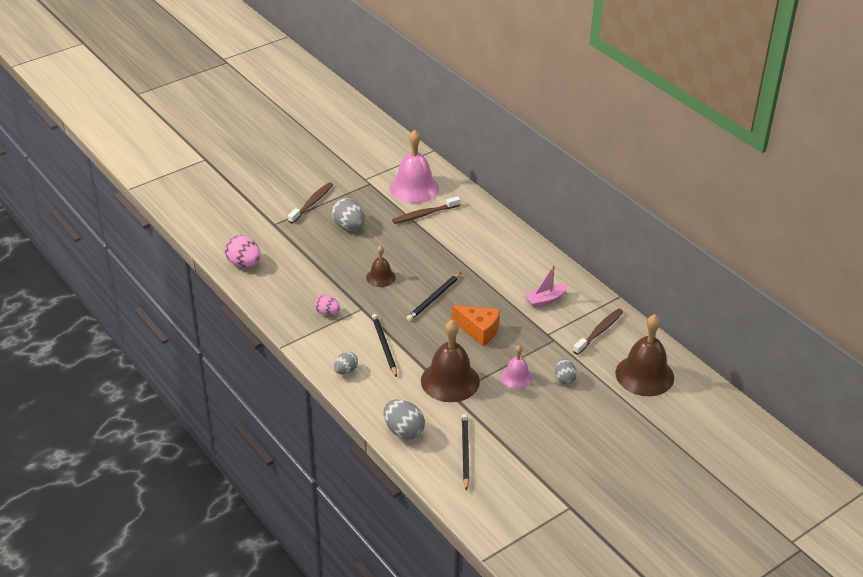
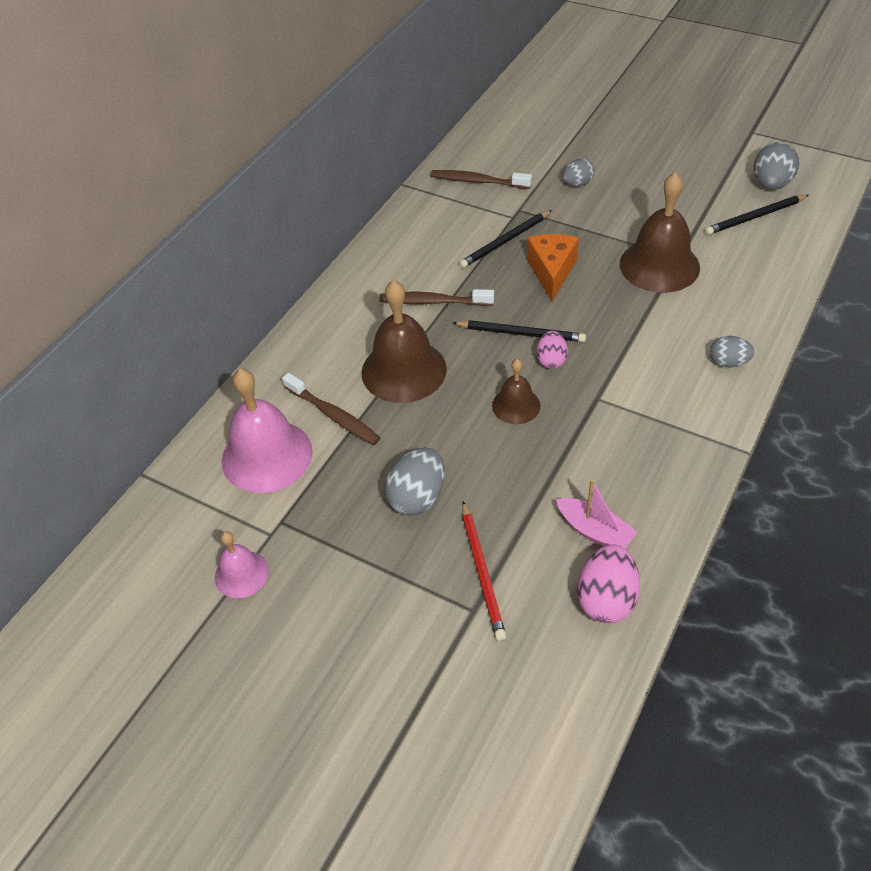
camera: 110 degrees left, 10 degrees up
(290, 232) = (482, 572): none -> red pencil
(312, 203) = (382, 580): brown toothbrush -> brown toothbrush (434, 302)
(327, 312) = (636, 432): pink egg -> pink egg (551, 360)
(384, 346) = (651, 345): black pencil -> black pencil (505, 241)
(403, 431) = (773, 272): grey egg -> grey egg (771, 184)
(516, 377) = (606, 217): pink bell -> pink bell (241, 574)
(545, 300) = (451, 236): pink boat -> pink boat (594, 531)
(644, 375) = (524, 135): brown bell -> brown bell (404, 370)

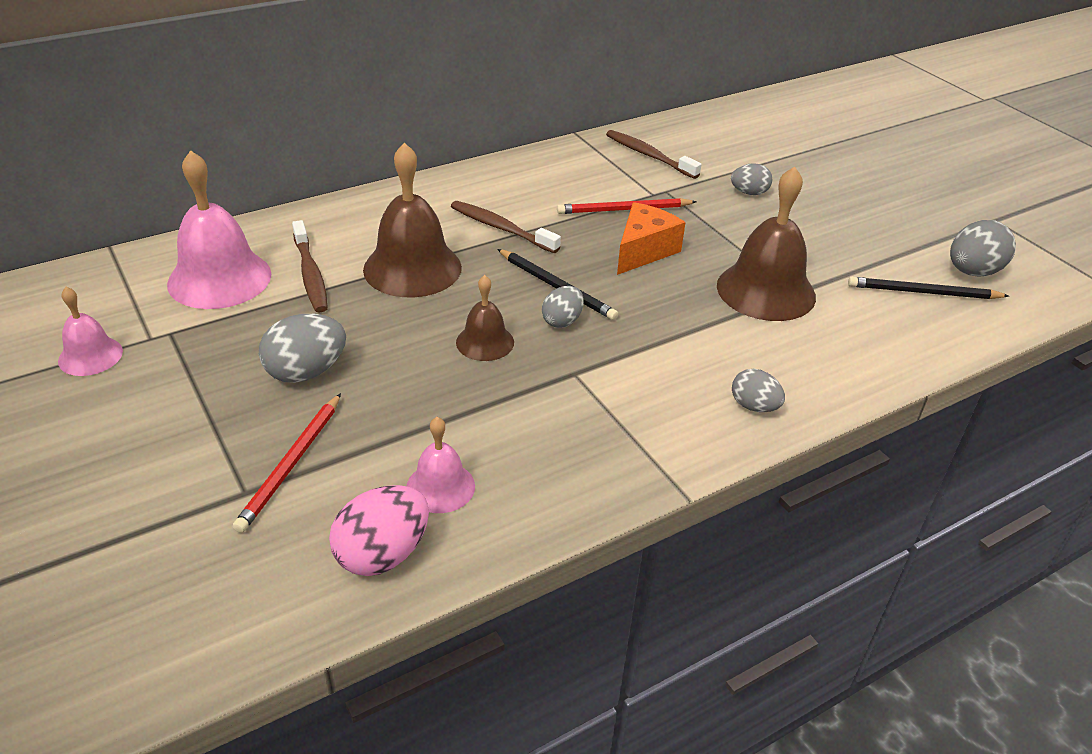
camera: 25 degrees right, 10 degrees down
(505, 241) = (623, 210): black pencil -> red pencil
(551, 360) = (562, 321): pink egg -> grey egg
(594, 531) = (440, 487): pink boat -> pink bell

